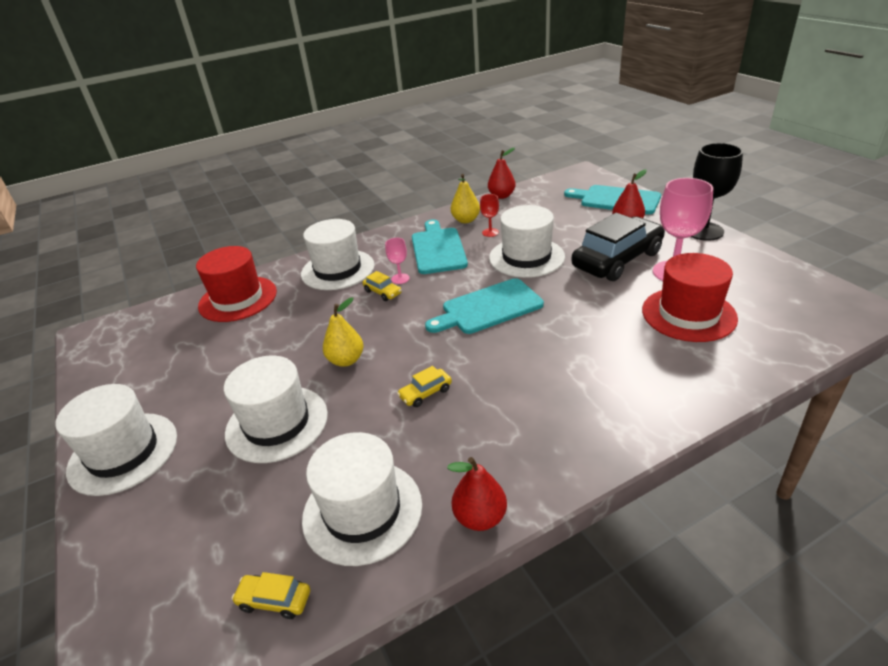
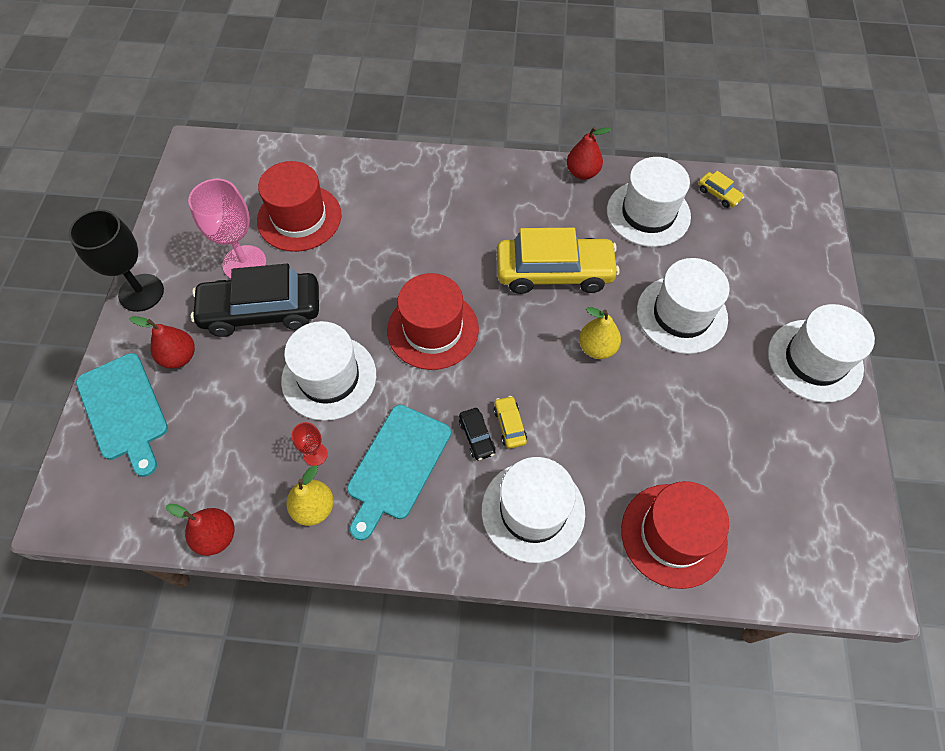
camera: 150 degrees left, 25 degrees up
(400, 279) = (477, 437): pink goblet -> black car
(425, 393) = (554, 272): yellow car -> yellow car, size x2.45
(488, 308) = (433, 329): turquoise cutting board -> red hat

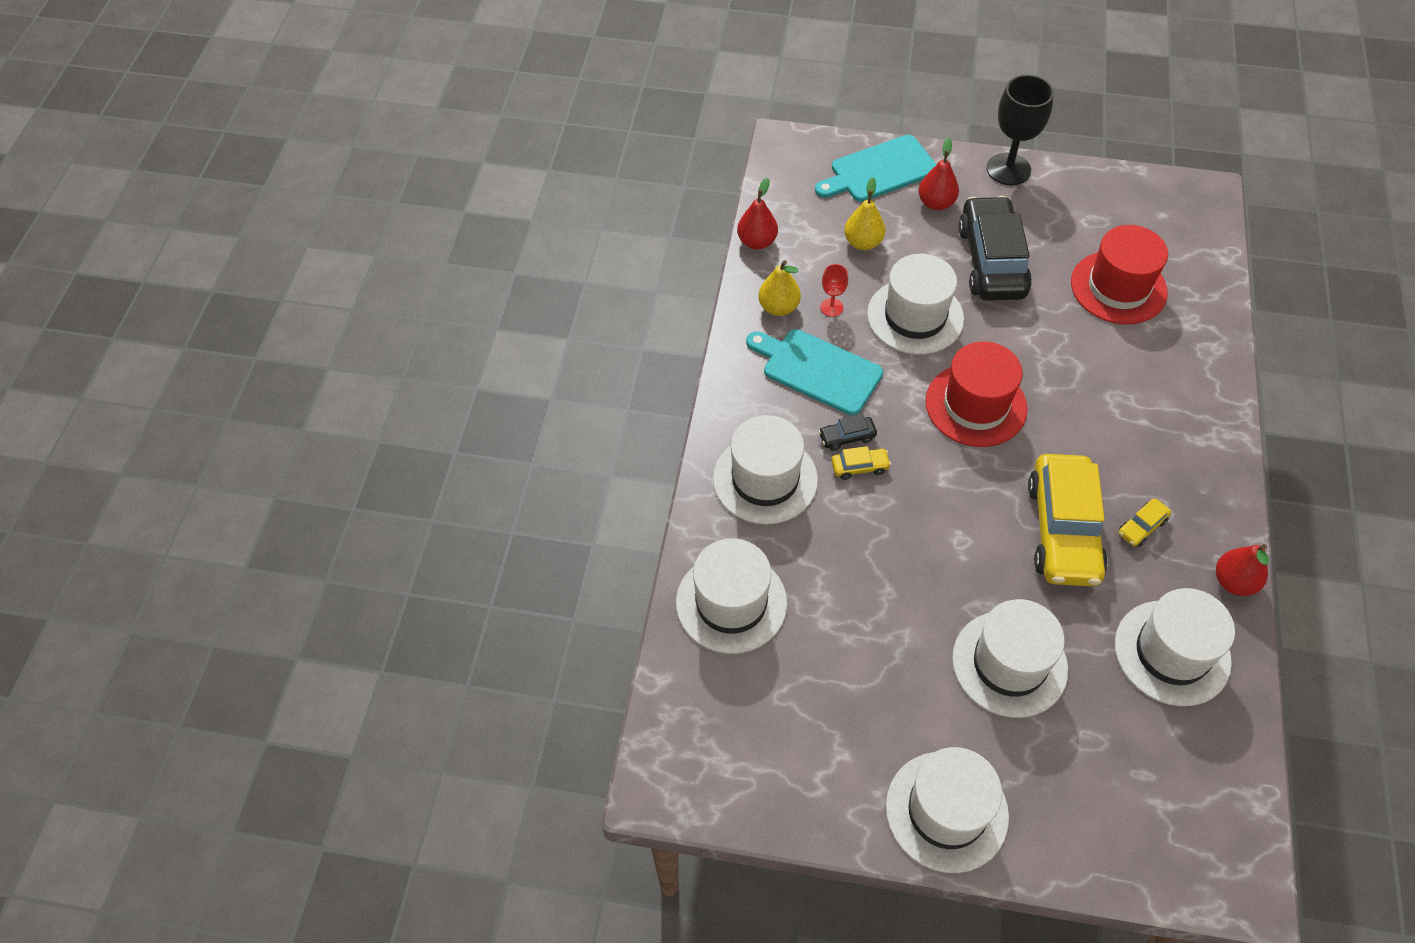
camera: 95 degrees right, 5 degrees down
(244, 263) = (1051, 244): pink goblet -> none
(597, 348) = (957, 562): yellow pear -> yellow pear (863, 242)
(673, 535) = (731, 603): red hat -> white hat
(718, 194) = (1220, 753): yellow car -> yellow car (1142, 527)

